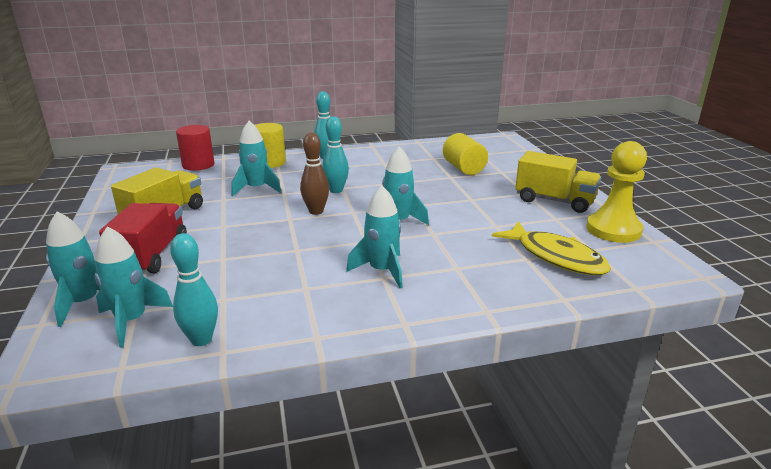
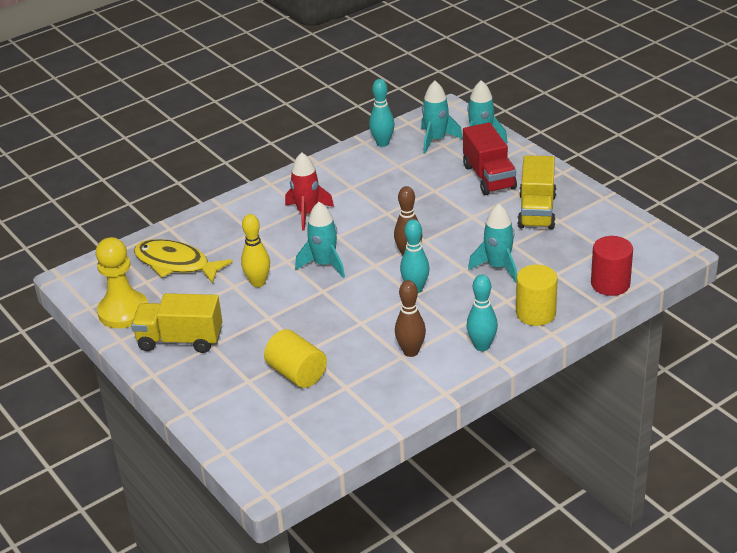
camera: 160 degrees right, 10 degrees up
(375, 163) = (411, 351): none -> brown bowling pin
(382, 271) = (307, 213): turquoise rocket -> red rocket
(470, 222) = (258, 283): none -> yellow bowling pin

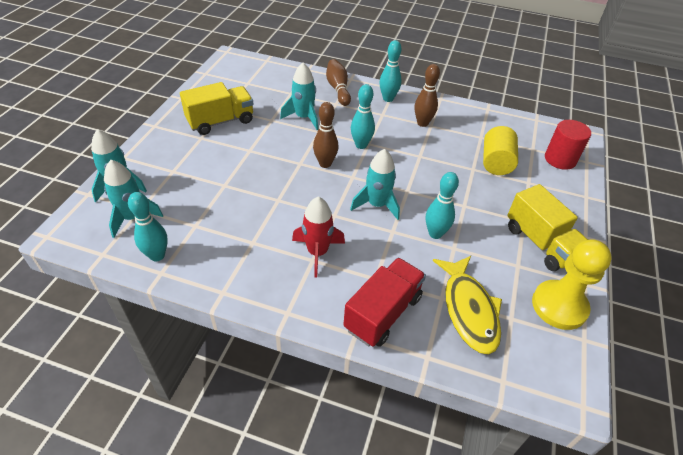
camera: 130 degrees left, 10 degrees up
(258, 283) = (435, 233): yellow bowling pin -> turquoise bowling pin
(489, 177) = (184, 161): red truck -> red truck (383, 313)
(535, 313) = (338, 89): yellow cylinder -> brown bowling pin
(610, 284) = (284, 71): red cylinder -> red cylinder (560, 159)

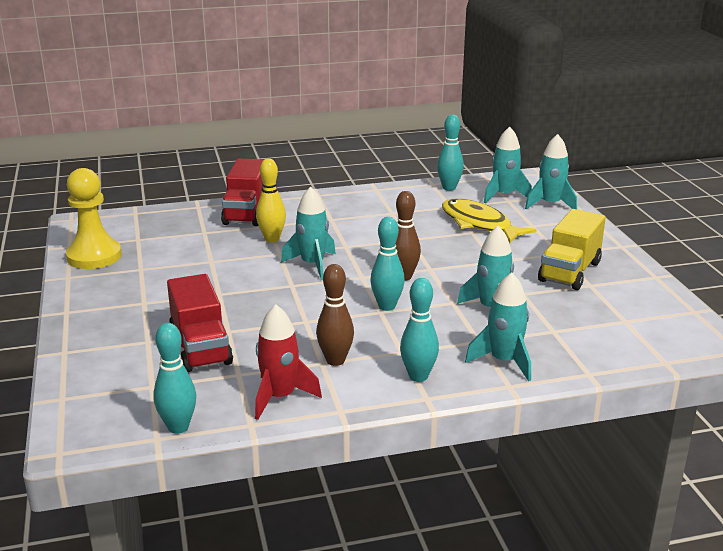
camera: 150 degrees right, 20 degrees down
(317, 252) = (332, 223): red rocket -> red rocket (280, 397)
(338, 89) = (504, 361): brown bowling pin -> turquoise rocket
(386, 254) = (272, 239): none -> yellow bowling pin
(435, 233) = (236, 264): turquoise bowling pin -> turquoise bowling pin (178, 427)
(469, 310) = (177, 233): yellow fish -> yellow fish (479, 224)
(496, 162) = (200, 348): yellow cylinder -> red truck
(540, 243) = (120, 290): yellow truck -> none
(560, 159) = (106, 385): red cylinder -> none

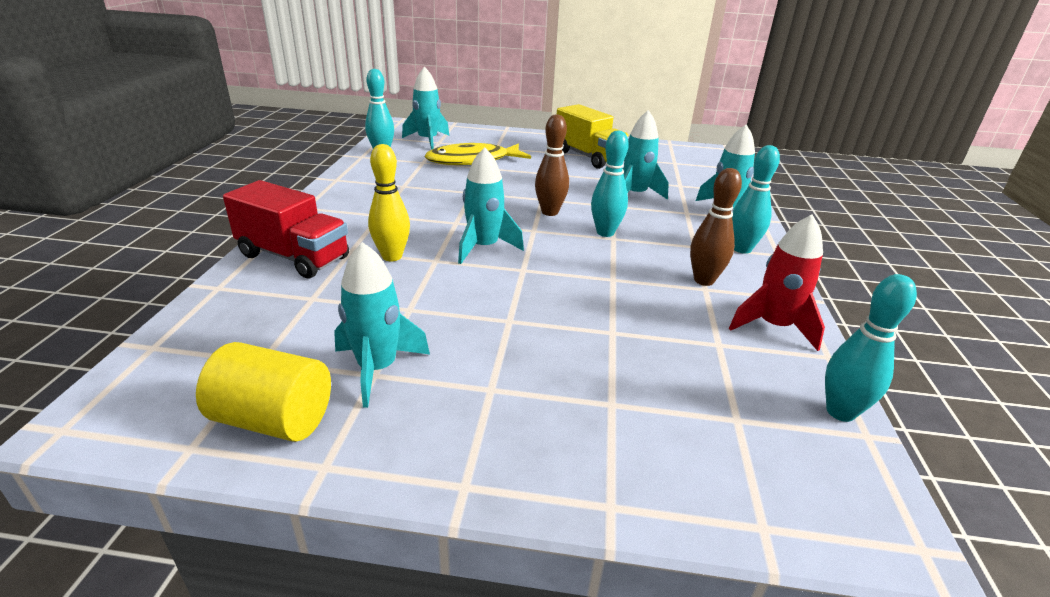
camera: 70 degrees left, 5 degrees up
(94, 256) = (274, 419): yellow pawn -> yellow cylinder
(200, 348) = (648, 360): red truck -> none
(550, 204) = (465, 133): turquoise rocket -> turquoise rocket (377, 368)

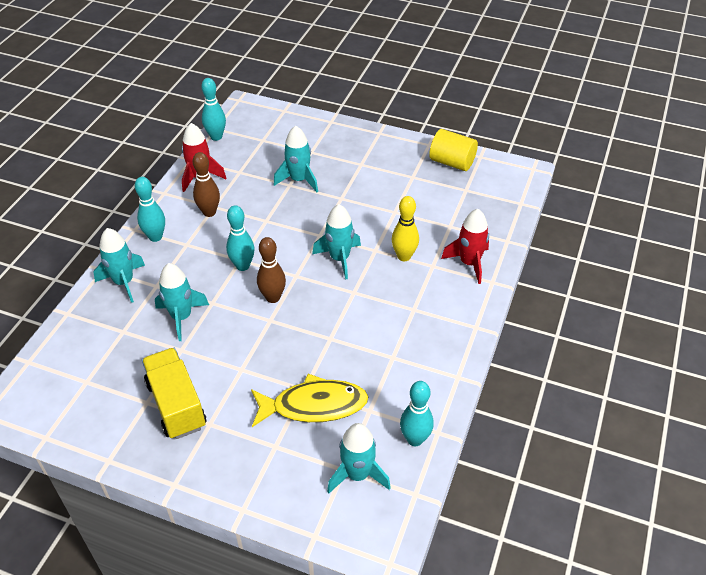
camera: 165 degrees left, 15 degrees up
(294, 257) = (469, 263): red truck -> red rocket
(377, 368) = (411, 179): turquoise rocket -> turquoise rocket (299, 180)

